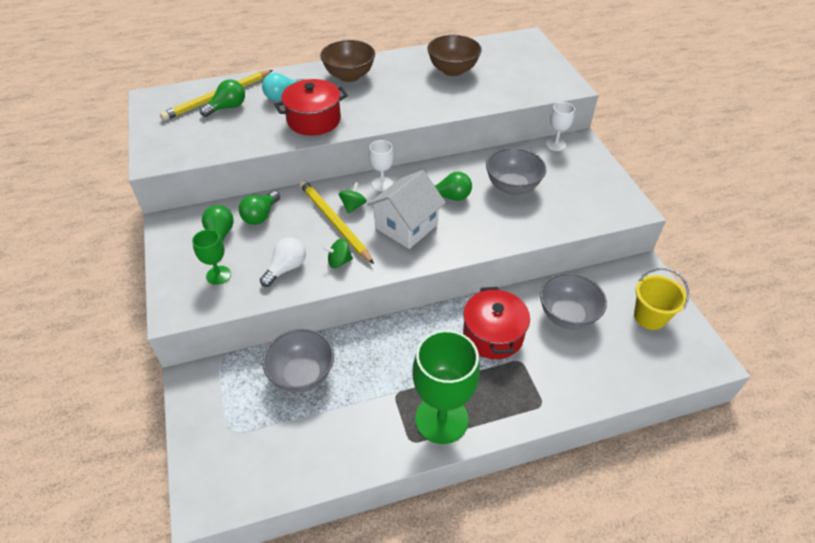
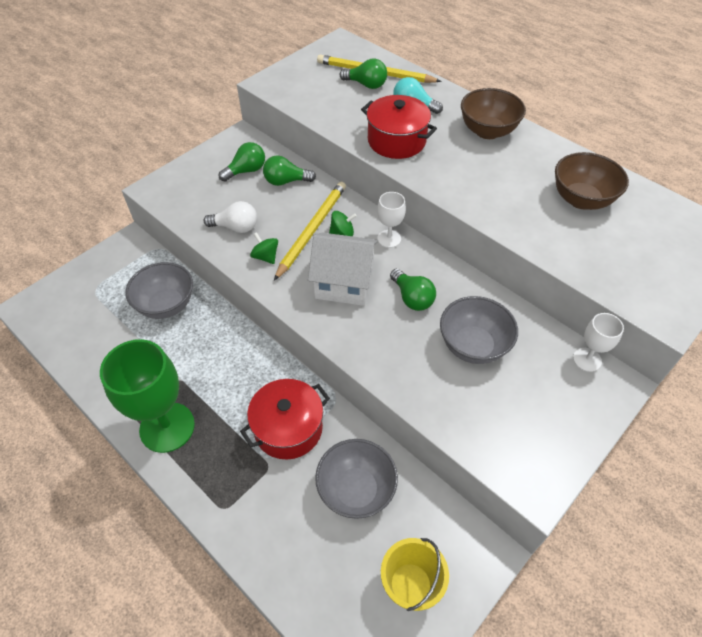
camera: 60 degrees right, 5 degrees up
(218, 275) = (203, 192): green goblet -> none

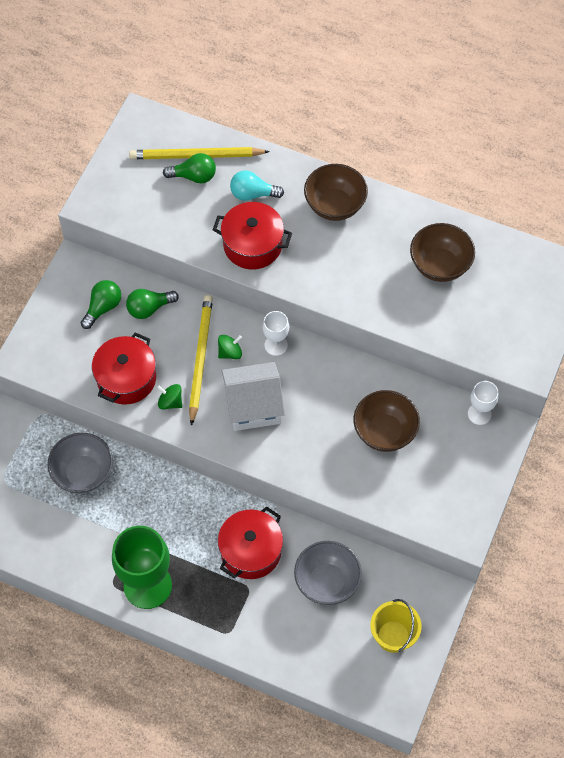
camera: 20 degrees left, 10 degrees up
(236, 227) = (126, 378): white light bulb -> red pot
(412, 298) = (319, 402): green light bulb -> none
(473, 346) = (384, 432): grey bowl -> brown bowl

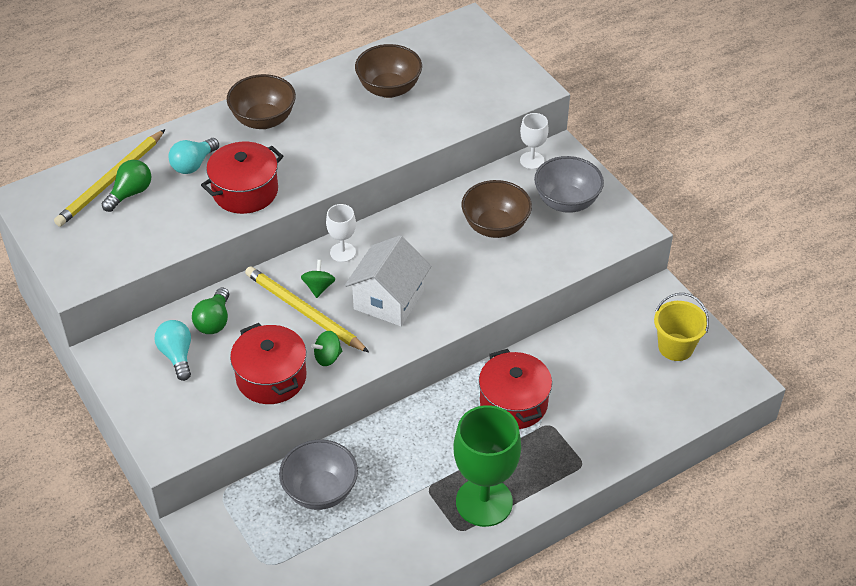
camera: 55 degrees left, 15 degrees down
(103, 307) = (177, 355): green light bulb -> turquoise light bulb
(327, 582) = (588, 364): grey bowl -> grey bowl (566, 202)

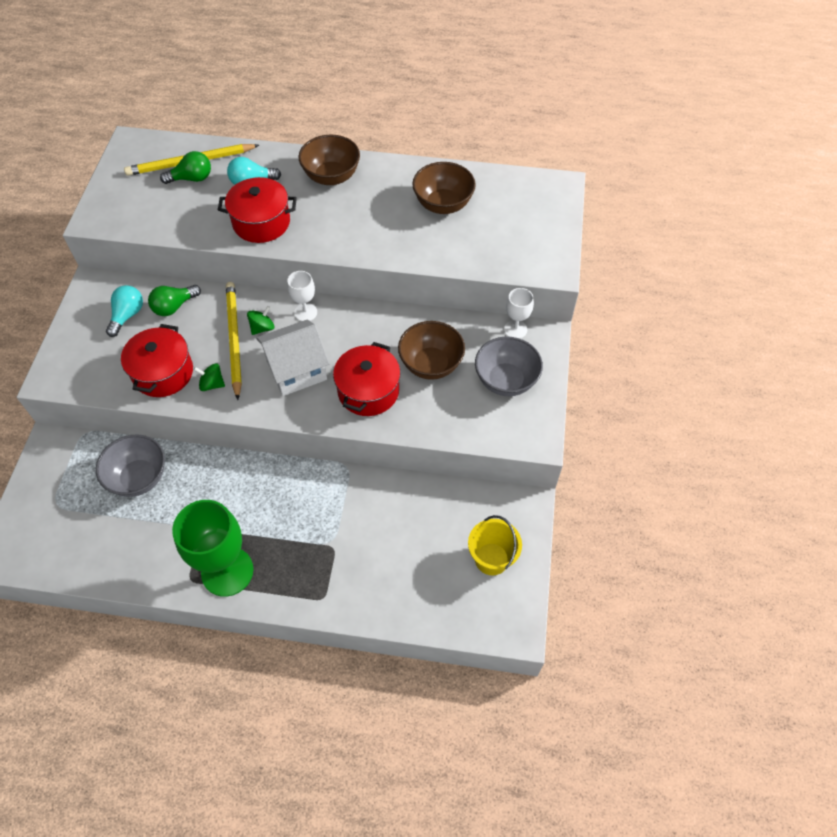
camera: 40 degrees right, 10 degrees up
(513, 403) = (327, 511): red pot -> red pot (368, 391)

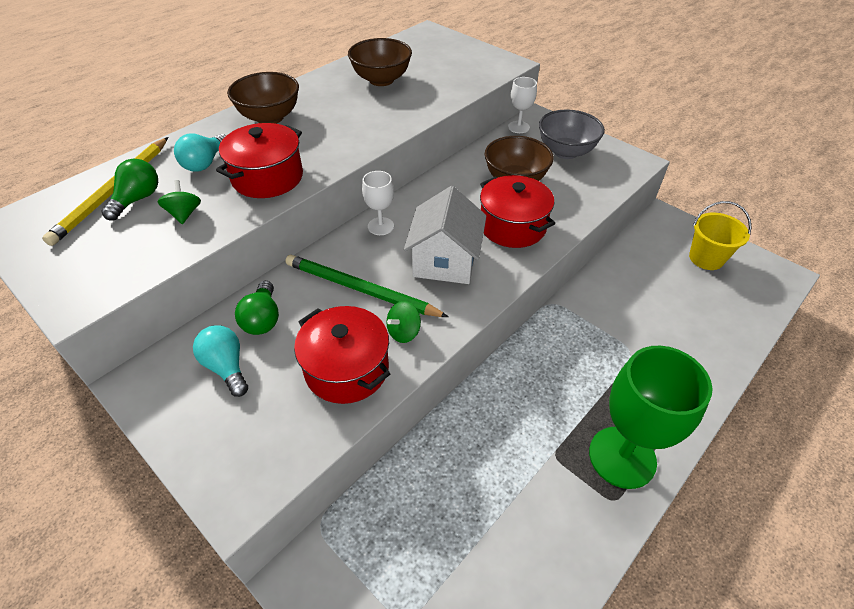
camera: 55 degrees left, 10 degrees down
(139, 478) = (436, 491): grey bowl -> none
(234, 339) = (360, 289): yellow pencil -> green pencil
(262, 328) = (368, 263): green spinning top -> green spinning top (184, 214)

